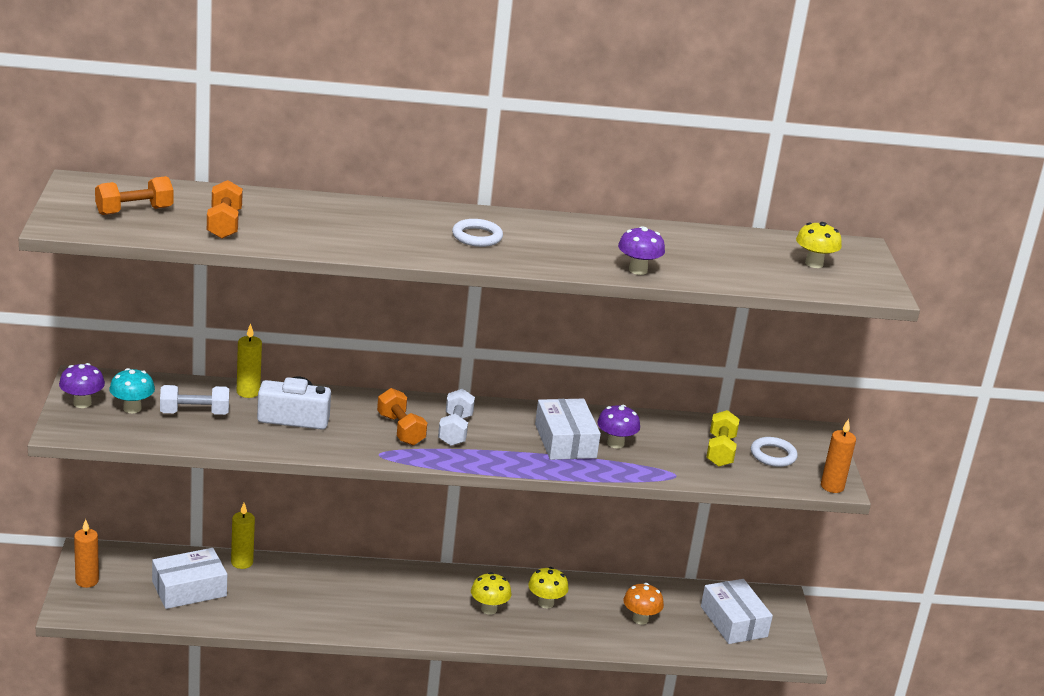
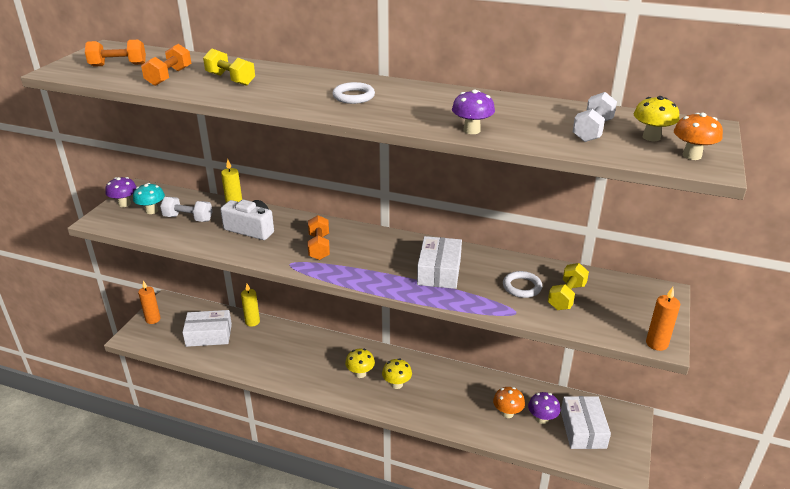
camera: 25 degrees right, 5 degrees up
(307, 223) = (230, 79): none -> yellow dumbbell
(455, 430) = (359, 252): white dumbbell -> white dumbbell (592, 130)
(546, 603) = (441, 387): yellow mushroom -> yellow mushroom (360, 373)
(615, 443) = (479, 278): purple mushroom -> purple mushroom (542, 419)
(773, 455) = (613, 306): white ring -> white ring (522, 287)
(860, 281) = (692, 155): none -> orange mushroom

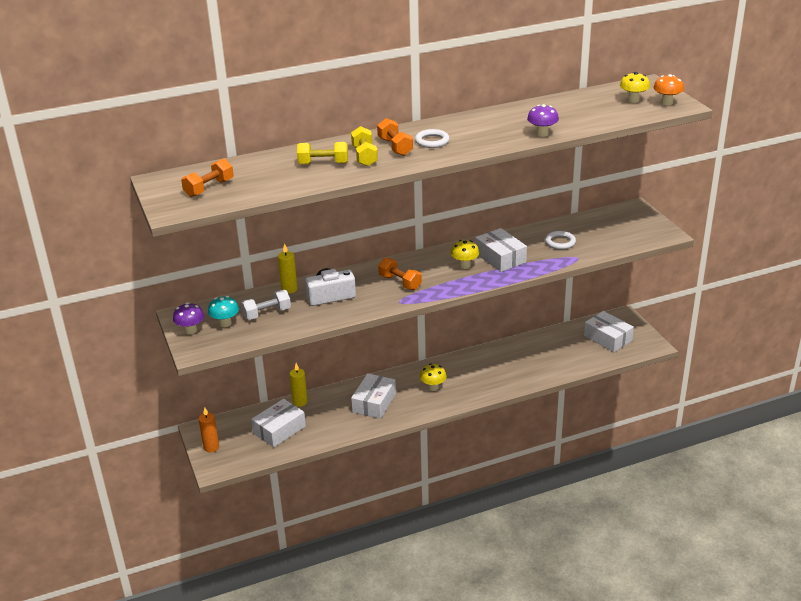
camera: 40 degrees left, 0 degrees up
(169, 77) = (273, 180): orange dumbbell -> orange dumbbell (395, 147)
(299, 357) = (374, 403): none -> white box
(397, 384) = (466, 379): yellow mushroom -> yellow mushroom (464, 265)
(507, 413) = (556, 355): orange mushroom -> none
(542, 419) = (579, 346): purple mushroom -> none
(566, 296) = (590, 235): yellow dumbbell -> yellow dumbbell (364, 156)
(592, 130) = (600, 108): white dumbbell -> none
(656, 343) = (666, 236): orange candle -> none

